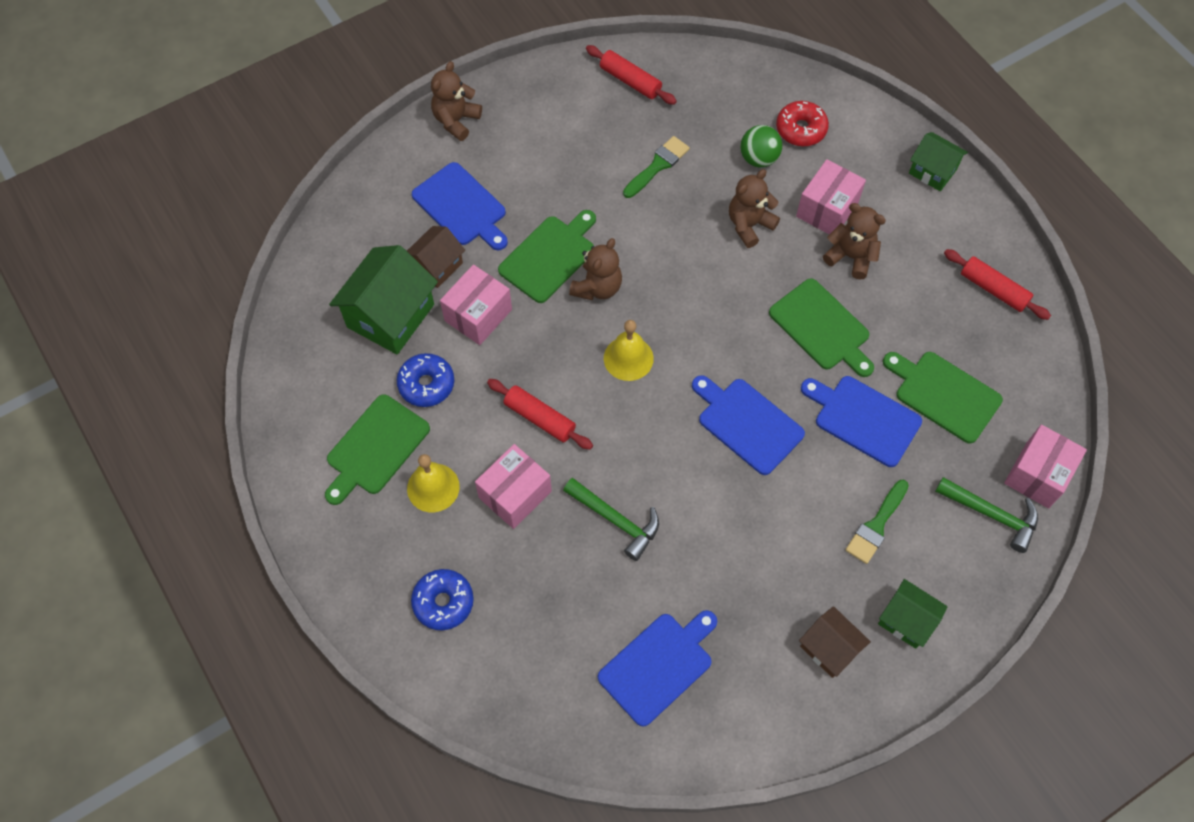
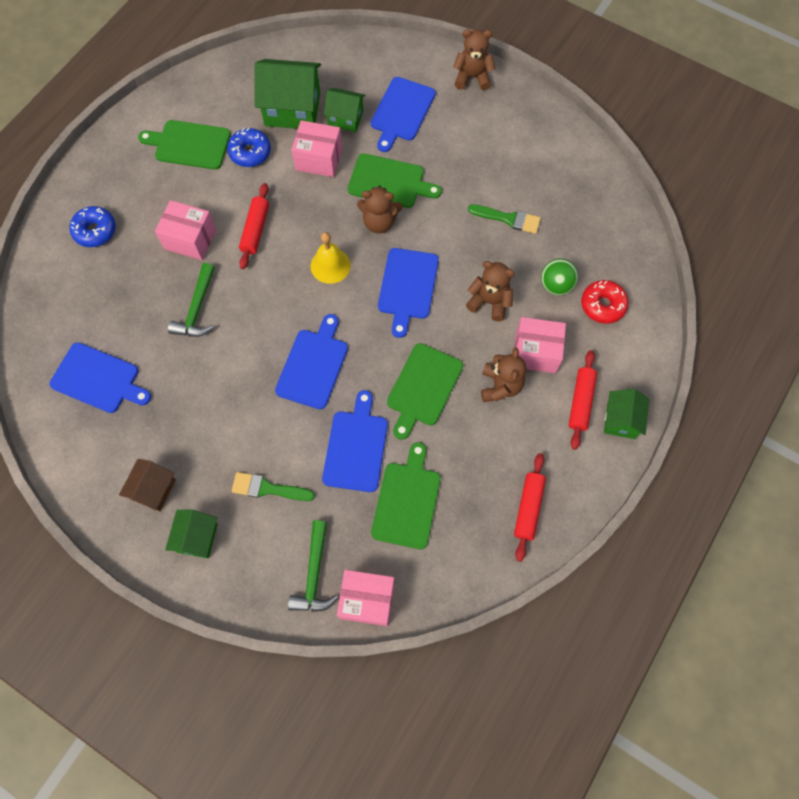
camera: 65 degrees right, 5 degrees up
(433, 487) = (175, 189): yellow bell -> none
(437, 266) = (345, 118): brown house -> green house
(630, 81) = (575, 170): red rolling pin -> red rolling pin (580, 402)
(694, 293) = (407, 287): none -> blue cutting board

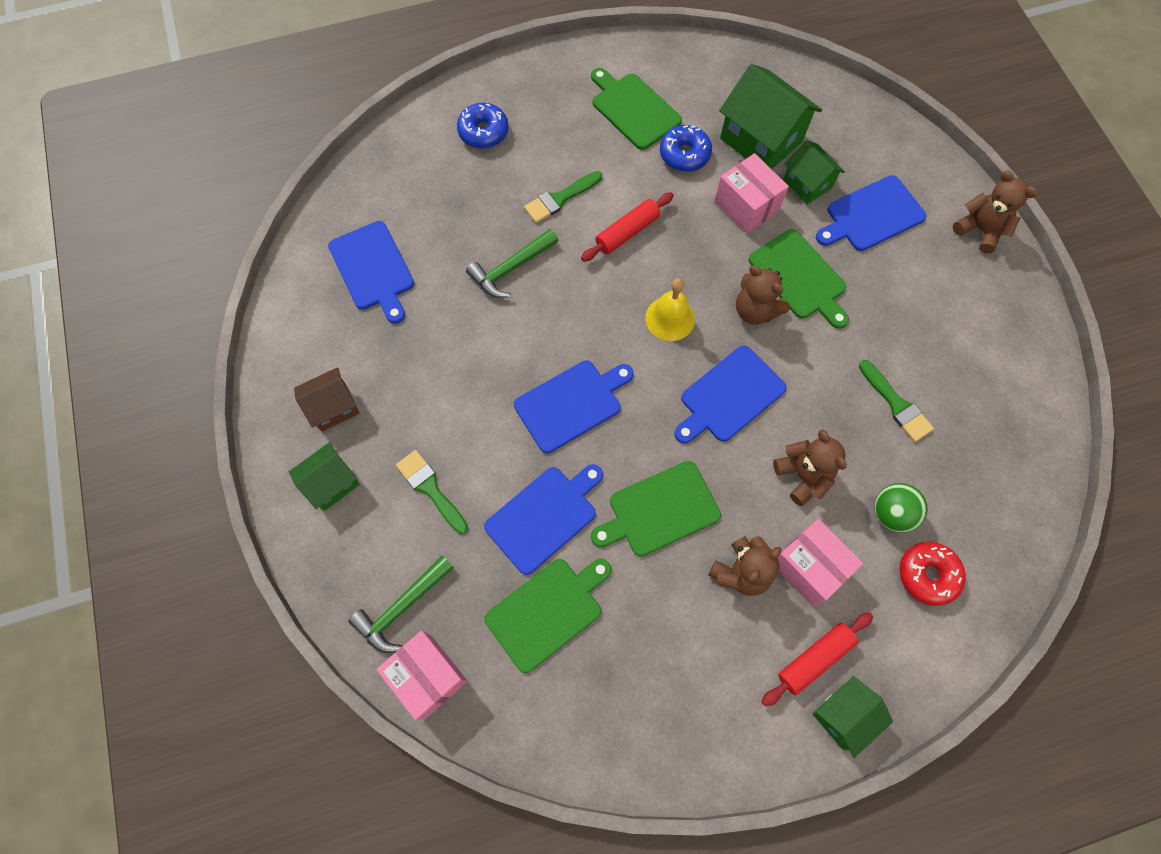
camera: 40 degrees right, 0 degrees up
(190, 239) = (560, 199): pink box -> green brush
(528, 508) = (663, 724): red rolling pin -> none

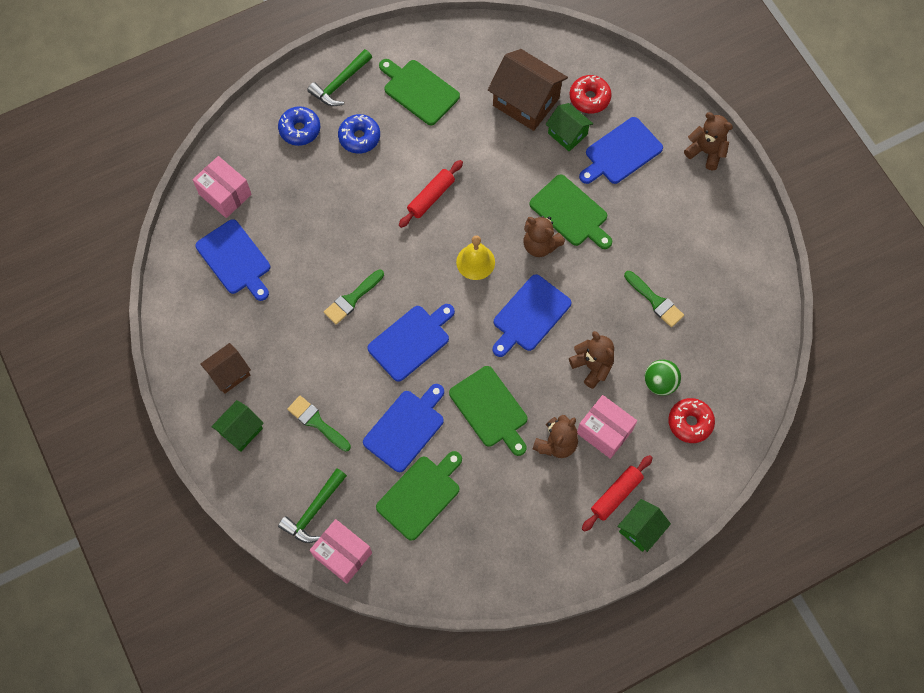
camera: 10 degrees left, 0 degrees up
(511, 268) = (344, 241): green hammer -> green hammer (340, 83)
(560, 199) = (373, 177): green brush -> green brush (352, 299)
(659, 510) = (490, 409): green cutting board -> green cutting board turned 90 degrees counterclockwise
(684, 154) = (466, 124): blue donut -> blue donut (359, 137)
(746, 206) = (521, 160): pink box -> pink box (225, 194)
(761, 140) = (526, 102): green house -> brown house
(839, 147) = (589, 98): none -> red donut

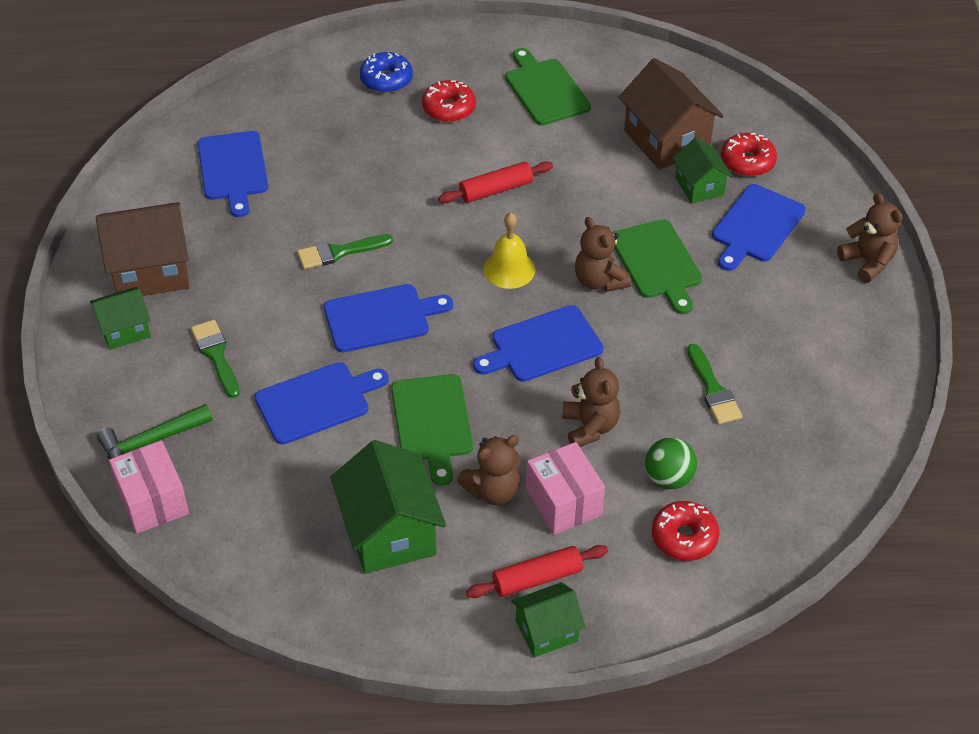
camera: 25 degrees right, 20 degrees down
(225, 194) = (264, 108): pink box -> none
(229, 373) = (150, 271): brown house -> brown house, size x1.71
(340, 83) = (459, 55): green hammer -> none
(359, 137) = (449, 108): blue donut -> red donut
(420, 495) = (288, 477): green cutting board -> none
(508, 505) = (389, 532): none -> green house
(621, 152) = (756, 226): blue cutting board -> blue cutting board turned 45 degrees counterclockwise

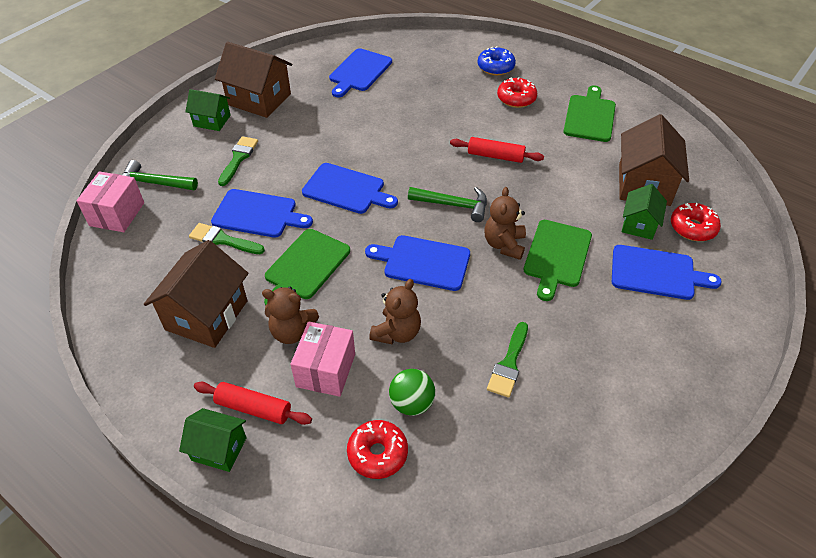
camera: 40 degrees right, 0 degrees up
(339, 252) = (365, 142): green brush -> green brush (223, 240)
(389, 532) = (206, 315): green house -> brown house
(509, 269) = (453, 205): yellow bell -> green hammer
(756, 226) = (656, 273): blue cutting board -> blue cutting board turned 150 degrees counterclockwise
(867, 262) = (726, 348): brown teddy bear -> none

